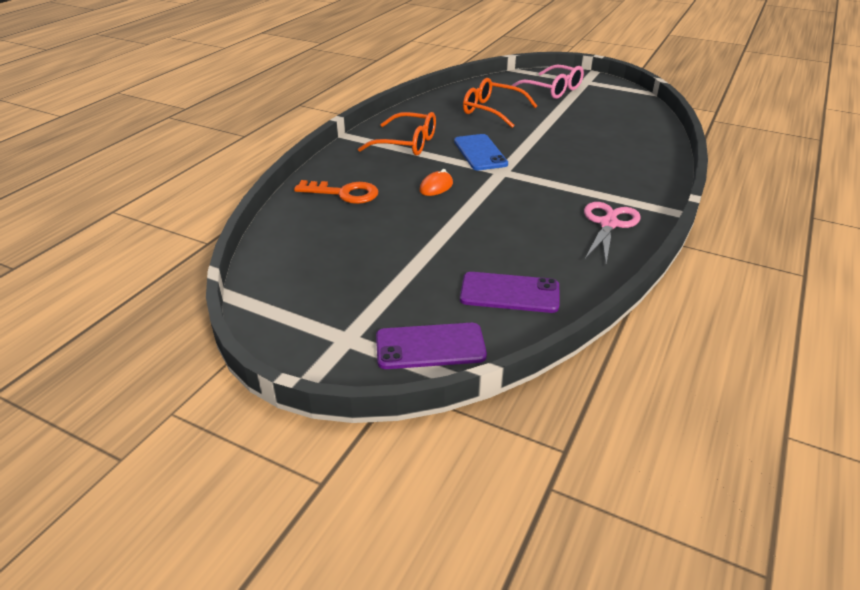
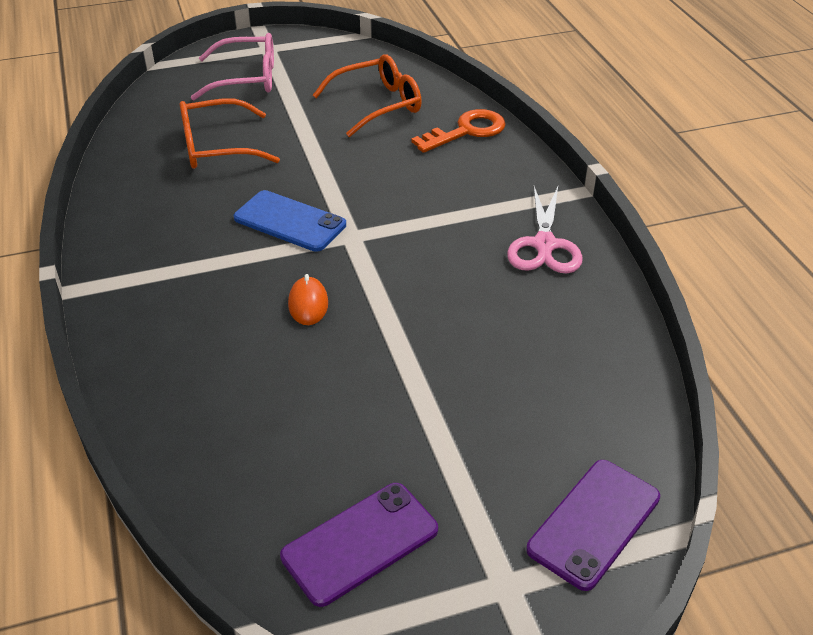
camera: 45 degrees left, 5 degrees up
(344, 193) = (207, 386): orange key -> orange key (466, 131)
(407, 144) = (179, 257): orange glasses -> orange glasses (378, 105)
(509, 293) = (573, 397): purple phone -> purple phone (360, 543)
(608, 224) = (544, 245): pink scissors -> pink scissors turned 150 degrees counterclockwise

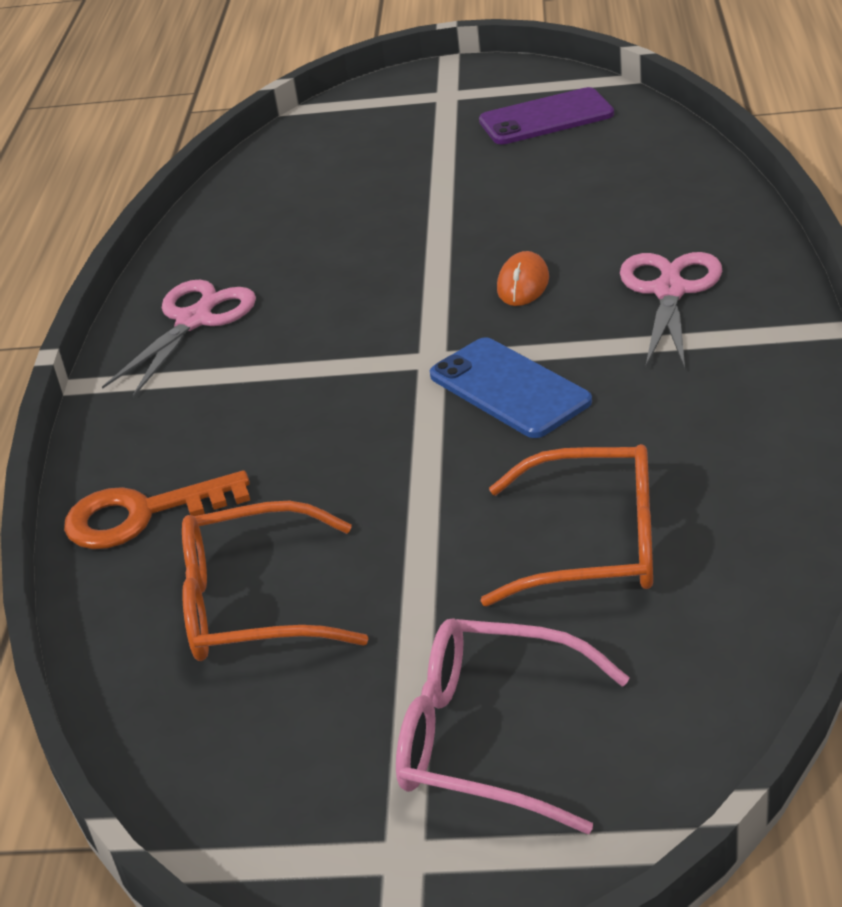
camera: 155 degrees left, 5 degrees down
(191, 309) = (670, 291): none -> pink scissors
(594, 523) = (355, 117): purple phone -> none

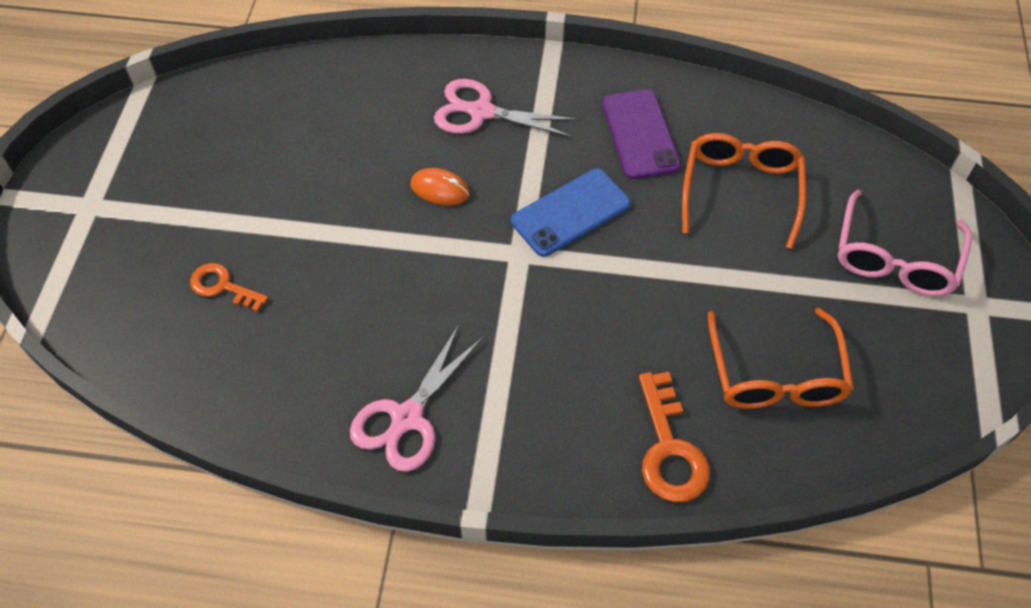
camera: 90 degrees left, 20 degrees up
(194, 320) = (407, 417): pink scissors -> pink scissors turned 90 degrees counterclockwise
(355, 183) = (223, 287): none -> orange key
(546, 118) = (182, 142): purple phone -> purple phone (640, 134)

